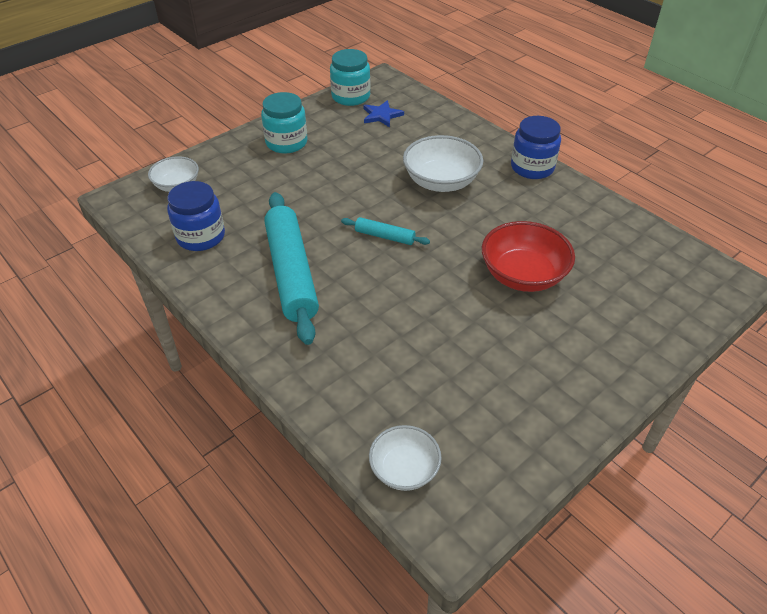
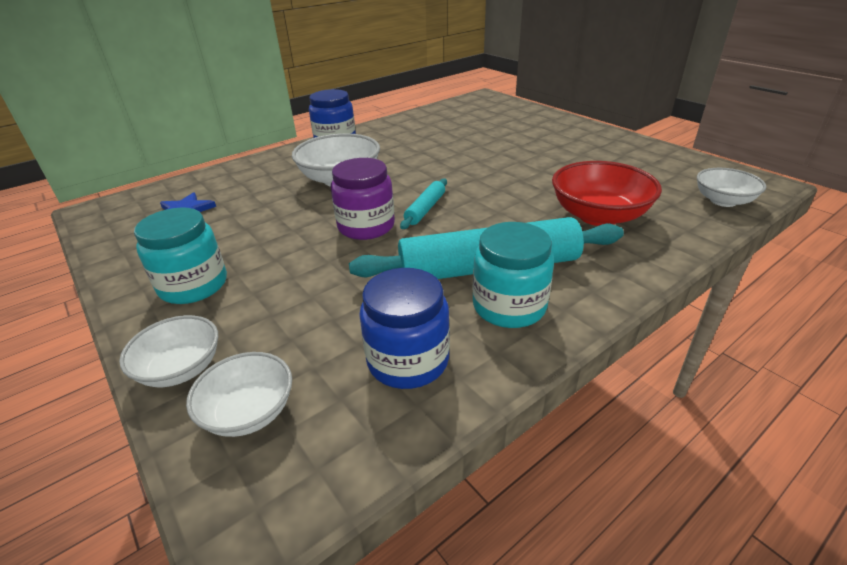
camera: 85 degrees left, 10 degrees down
(212, 157) = (181, 368): none -> white bowl
(351, 96) = (116, 233): turquoise jar -> turquoise jar (509, 306)
(356, 205) = (366, 226): none -> purple jar
(523, 275) = (482, 151): red bowl -> red bowl (598, 216)

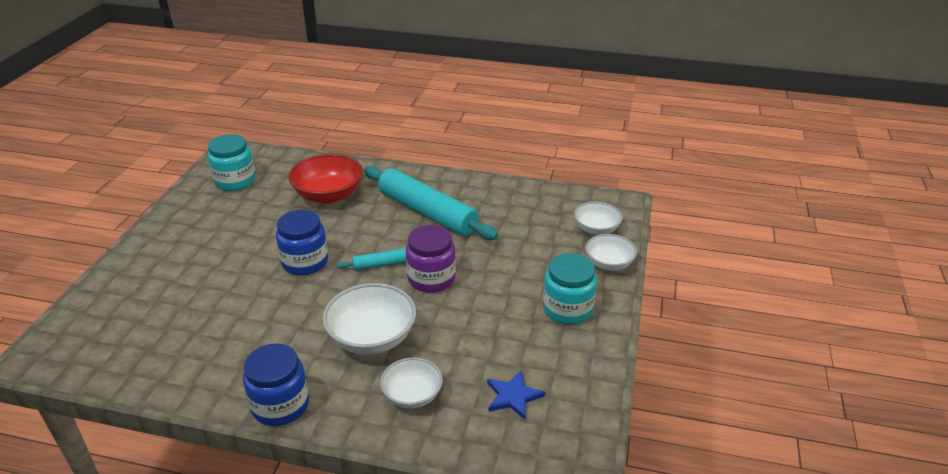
camera: 130 degrees left, 0 degrees up
(408, 360) = (521, 206): blue jar -> blue jar (305, 262)
(509, 306) = (454, 195): turquoise jar -> turquoise jar (235, 181)
(723, 201) = (269, 160): white bowl -> white bowl (412, 395)

